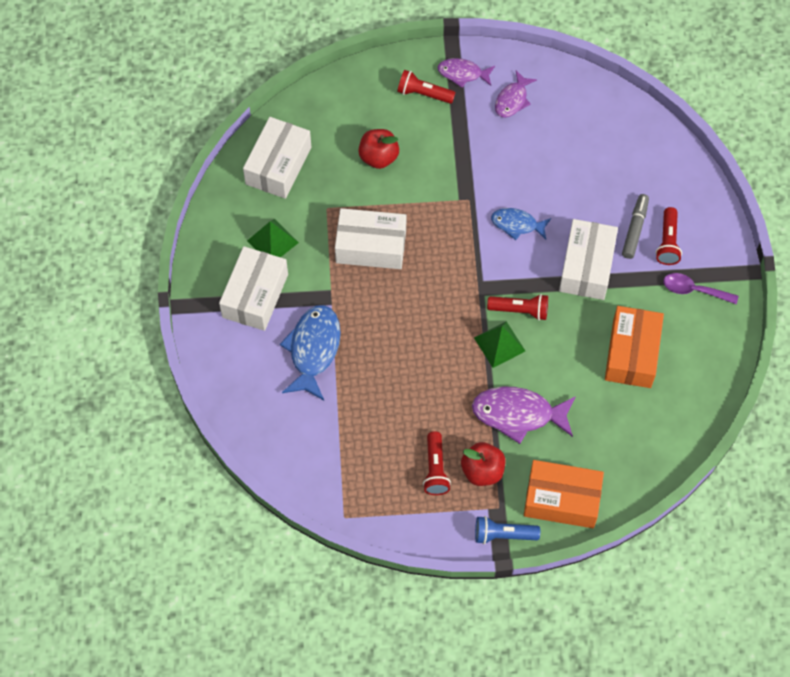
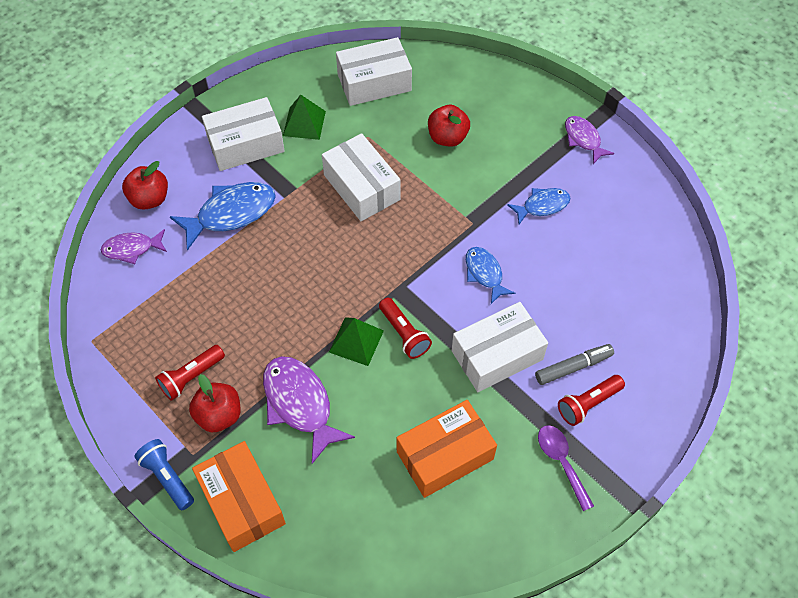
camera: 50 degrees right, 5 degrees down
(246, 397) = (150, 199): none -> red apple
(423, 94) = (536, 127): red flashlight -> none
(495, 145) = (542, 206): none -> blue fish
(512, 100) = (598, 188): purple fish -> purple fish (132, 249)

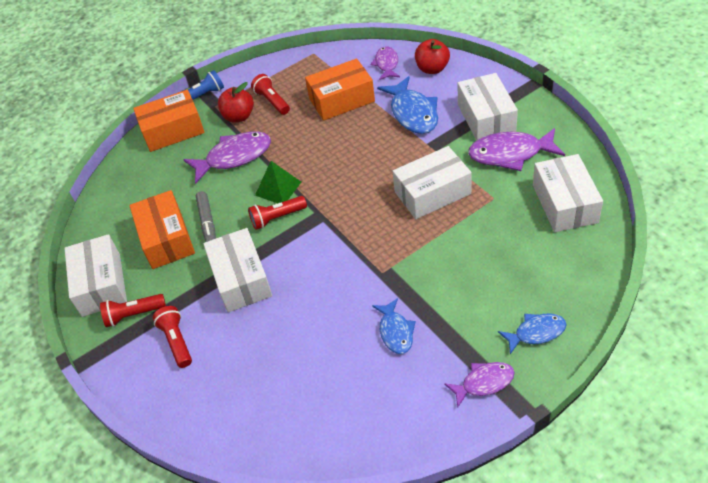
camera: 105 degrees right, 10 degrees down
(198, 292) = (341, 100): none -> orange box
(304, 123) = (510, 154): green pyramid -> purple fish
(447, 137) = (490, 259): red apple -> none
(484, 273) = (324, 277): blue fish -> blue fish (536, 332)
(523, 517) = (101, 284): none -> white box
(561, 462) = (133, 315): purple spoon -> red flashlight
(573, 367) = (214, 335): grey marker -> grey marker (207, 222)

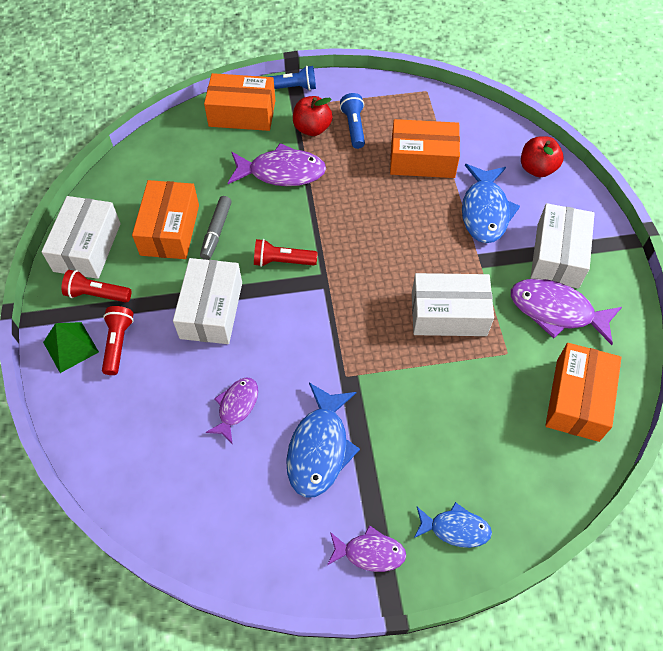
camera: 20 degrees right, 10 degrees up
(272, 101) = (354, 127): red flashlight -> blue flashlight
(278, 188) = (302, 229): green pyramid -> green pyramid (70, 347)
(386, 64) = (493, 140): purple fish -> purple fish (236, 407)
(395, 331) = (319, 448): blue fish -> blue fish, size x1.65
(564, 203) = (577, 399): white box -> orange box

